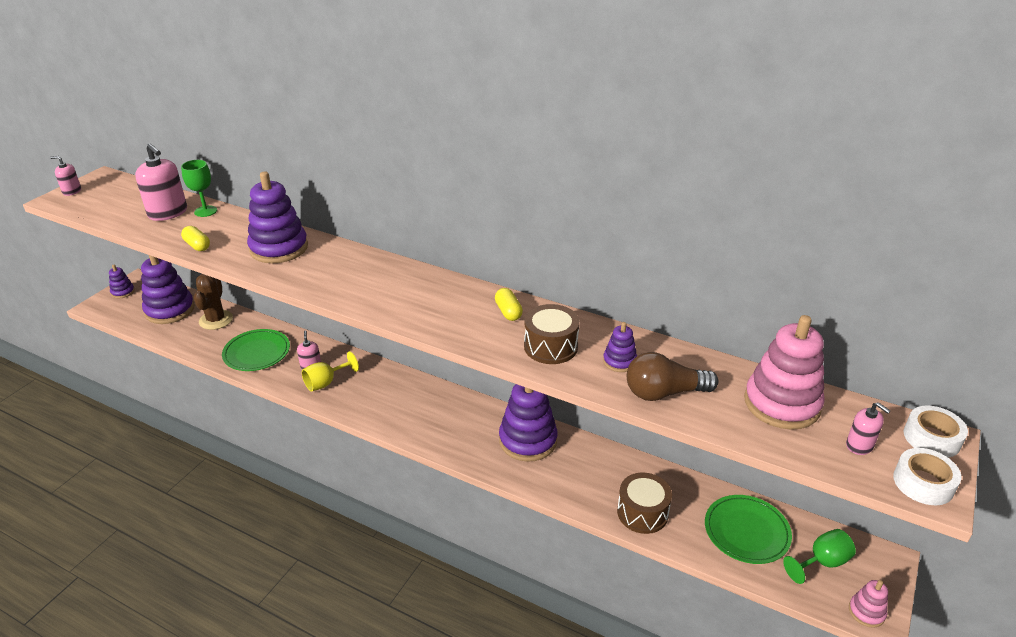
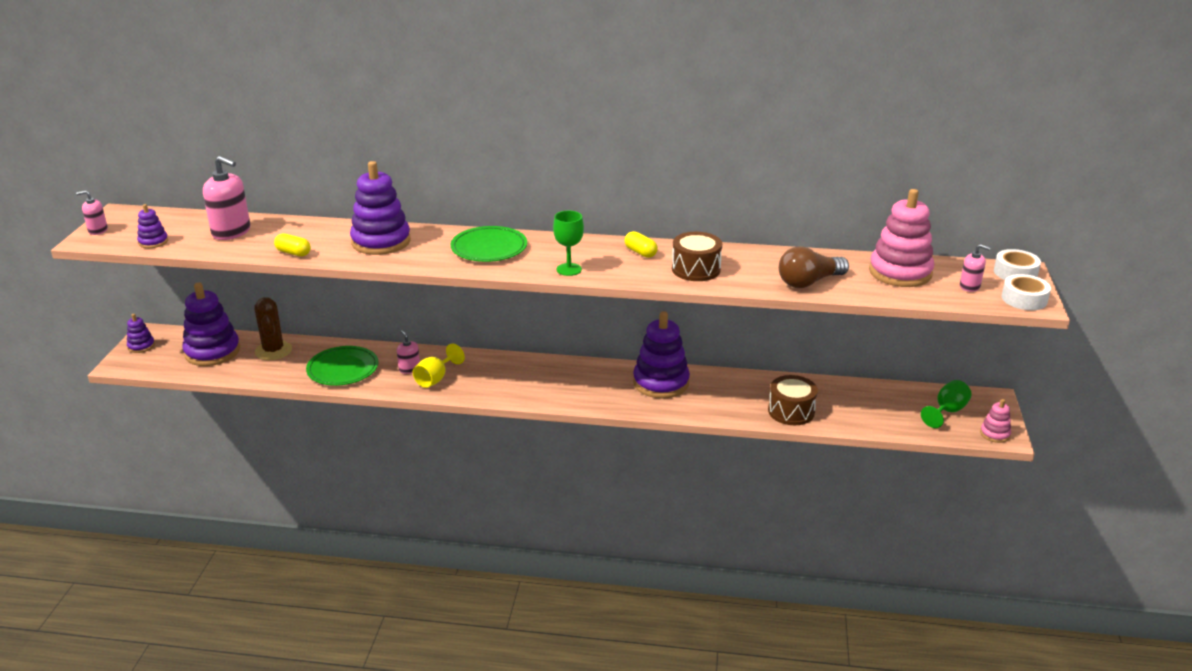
camera: 20 degrees left, 5 degrees down
(205, 211) = (271, 224): green goblet -> green goblet (569, 269)
(619, 361) = (759, 269): purple stacking toy -> purple stacking toy (153, 242)
(746, 532) = (880, 405): green plate -> green plate (489, 248)

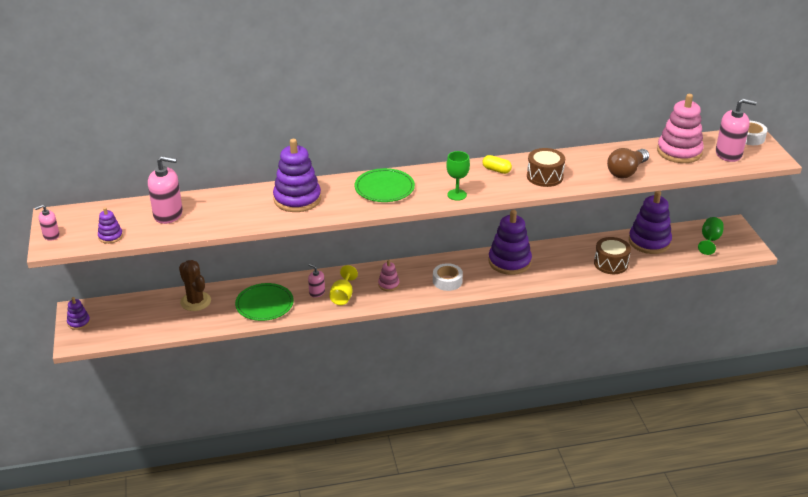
camera: 20 degrees left, 5 degrees up
(212, 352) = (145, 314): purple stacking toy -> purple stacking toy (649, 242)
(293, 253) = (236, 223): yellow capsule -> none
(969, 286) = (728, 154): pink soap dispenser -> pink soap dispenser, size x1.86
(994, 434) = (747, 250): pink stacking toy -> pink stacking toy (388, 284)
(1024, 299) = (766, 157): white tape -> white tape (447, 281)

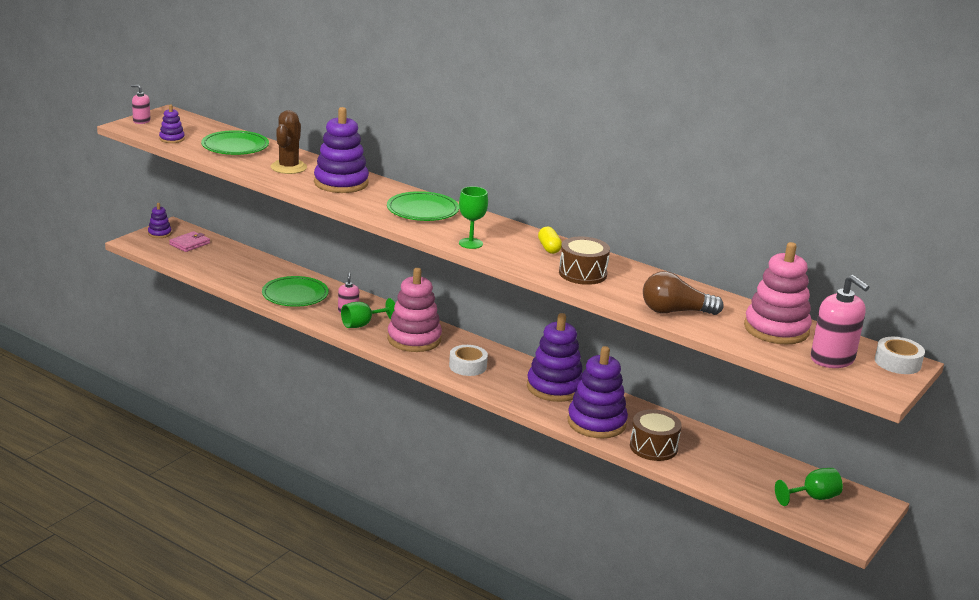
camera: 45 degrees right, 10 degrees down
(117, 315) = (189, 244): none -> pink wallet
(168, 214) = (235, 147): pink soap dispenser -> green plate
(195, 301) = (254, 266): brown cactus -> brown cactus (288, 167)
(343, 296) = (362, 324): yellow goblet -> green goblet
(388, 284) = (414, 339): pink stacking toy -> pink stacking toy, size x2.07
(649, 242) = (737, 458): purple stacking toy -> purple stacking toy (596, 423)

